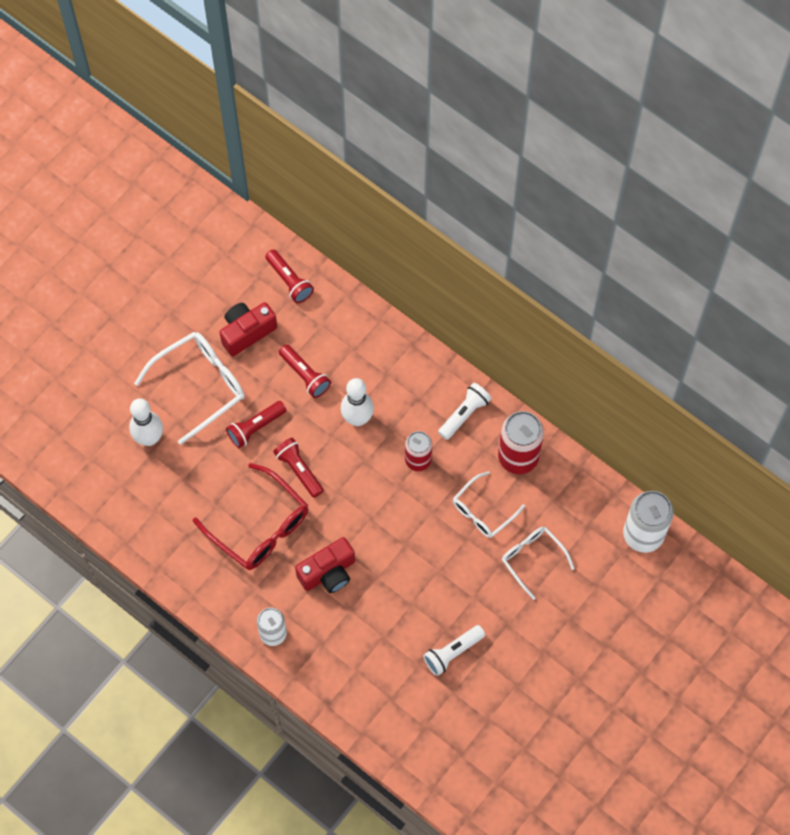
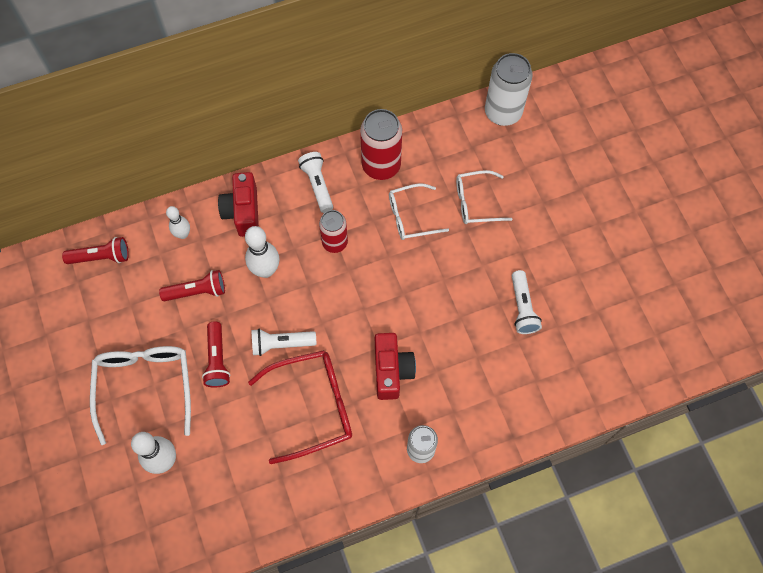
camera: 60 degrees left, 0 degrees up
(247, 332) = (123, 318): red camera -> red camera (243, 212)
(299, 470) = (281, 344): red flashlight -> white flashlight
(349, 332) = (183, 234): none -> white bowling pin
(483, 511) = (411, 216): white glasses -> white glasses turned 90 degrees clockwise

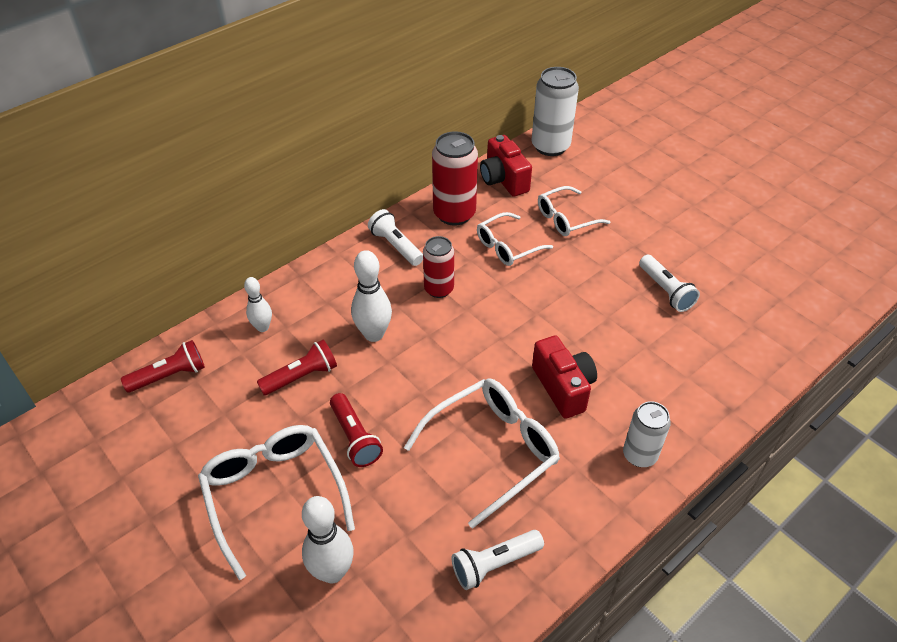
camera: 20 degrees left, 20 degrees down
(243, 212) = (324, 289): red camera -> red camera (503, 180)
(281, 344) = (424, 399): white flashlight -> white flashlight (494, 564)
(312, 407) = (491, 451): red glasses -> white glasses

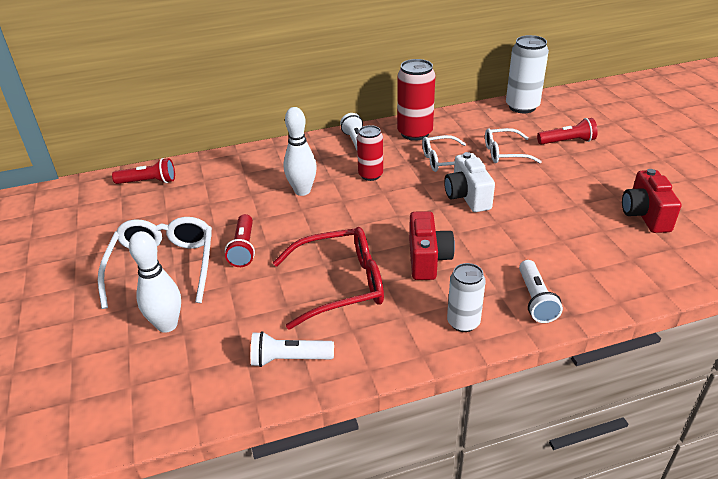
camera: 25 degrees right, 10 degrees down
(262, 327) = (228, 169): white bowling pin -> none
(301, 376) = (233, 203): red flashlight -> red flashlight (567, 141)
(491, 451) = (339, 285): white glasses -> red glasses
(503, 180) = (468, 120): red camera -> red camera (645, 215)
(559, 290) = (467, 196): none -> white camera
(666, 291) = (563, 217): white flashlight -> white flashlight (536, 300)

